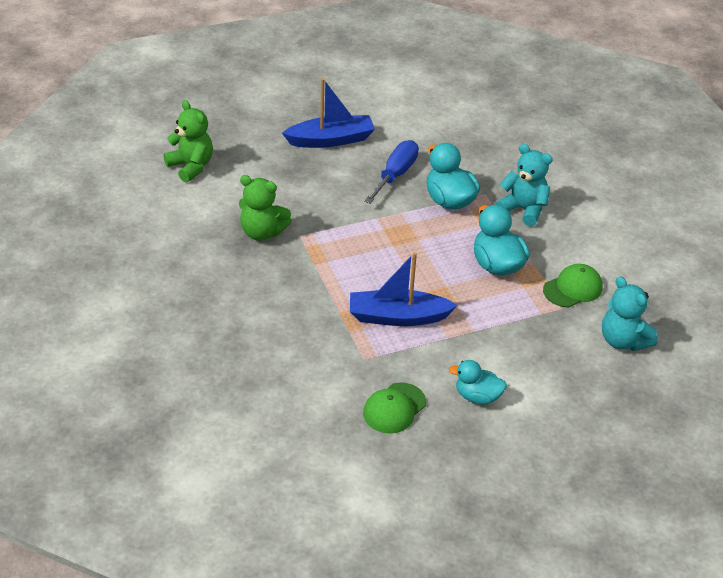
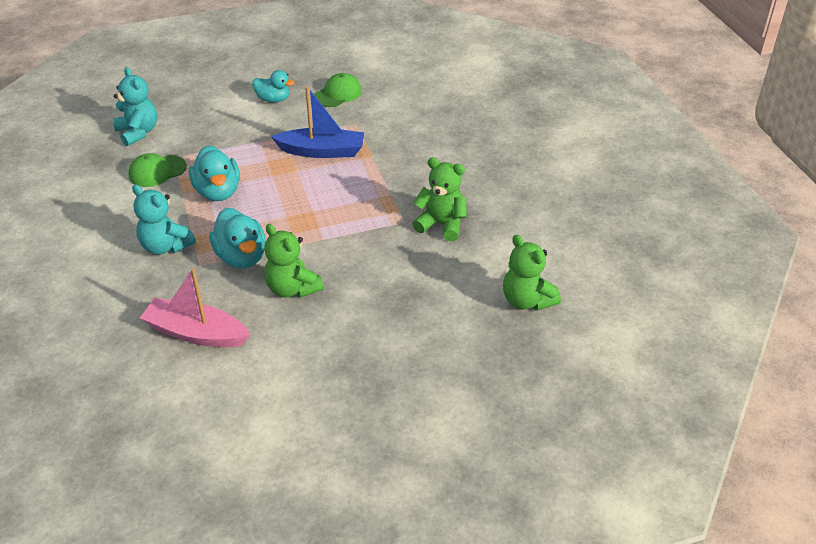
camera: 175 degrees left, 0 degrees up
(331, 140) = (361, 337): blue boat -> none
(395, 175) = (292, 288): blue screwdriver -> green teddy bear
(465, 142) = (196, 333): none -> pink boat

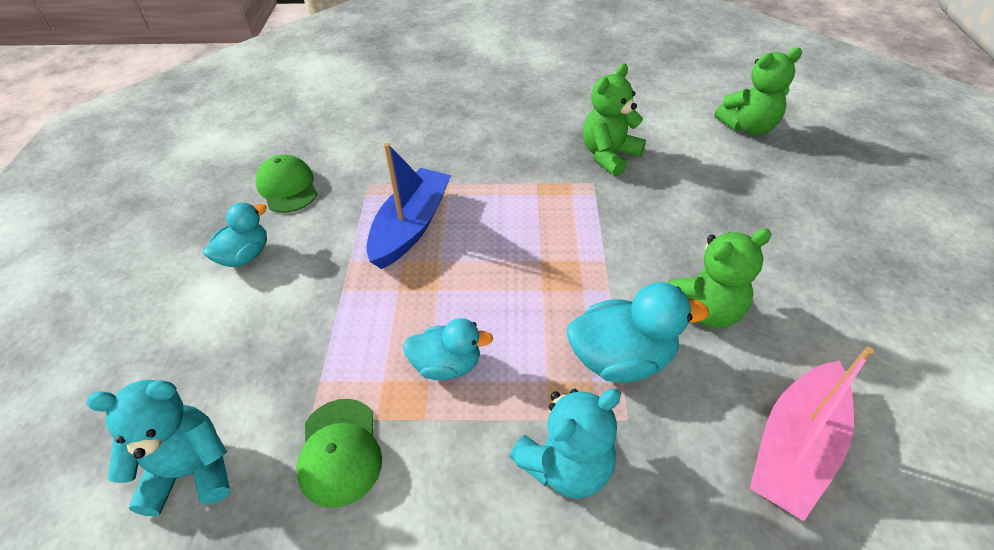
camera: 70 degrees left, 5 degrees up
(218, 192) = (447, 365): turquoise duck -> turquoise duck, size x0.66

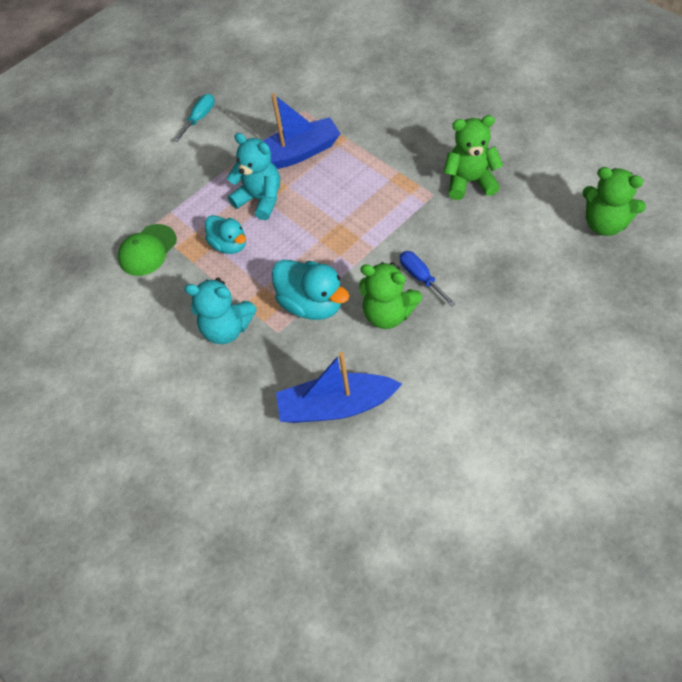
camera: 50 degrees right, 10 degrees up
(191, 471) = (89, 215): turquoise teddy bear -> turquoise teddy bear (260, 199)
(245, 256) = (200, 118): turquoise duck -> turquoise screwdriver
(287, 187) = (259, 85): green cap -> none
(683, 257) = (421, 277): none -> blue screwdriver
(794, 448) = (336, 406): pink boat -> blue boat

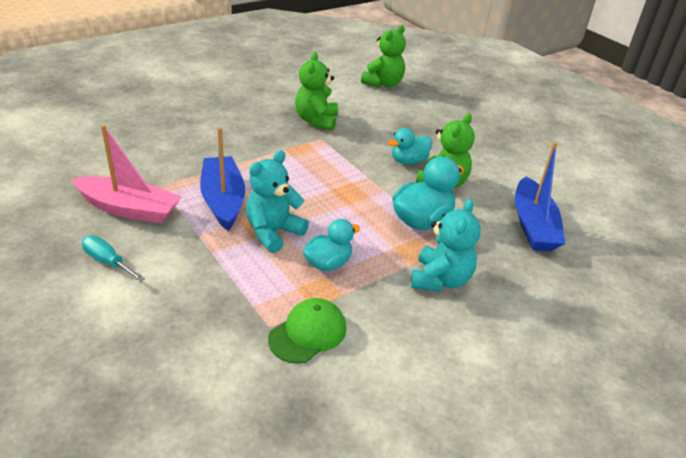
camera: 90 degrees left, 20 degrees down
(147, 250) = (308, 333): green cap -> green cap turned 90 degrees counterclockwise
(264, 105) = (129, 209): none -> pink boat
(421, 277) = (408, 161): blue screwdriver -> turquoise duck

